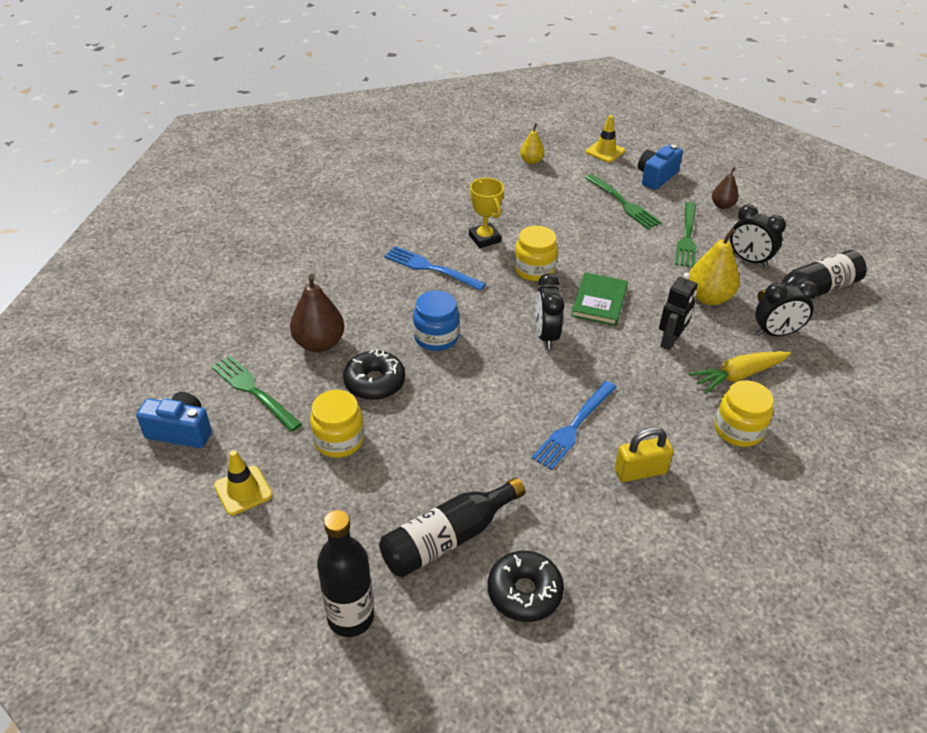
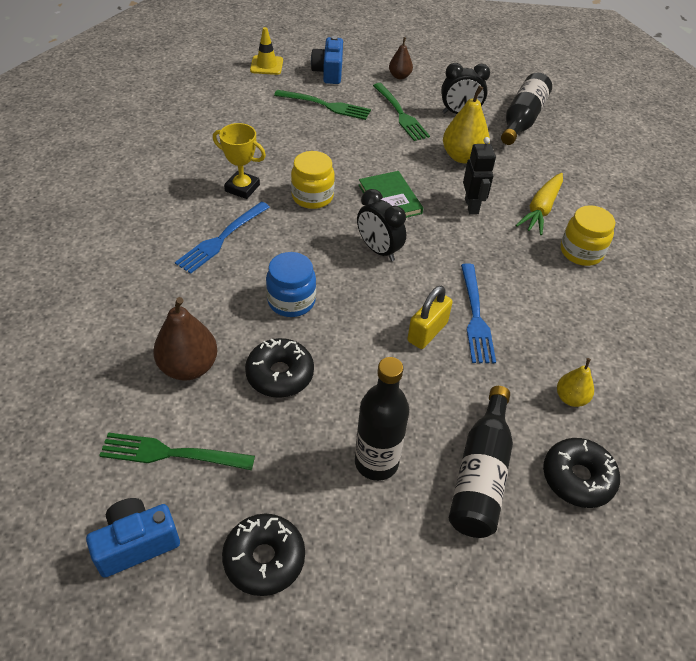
camera: 40 degrees left, 5 degrees up
(243, 490) = (264, 559): yellow traffic cone -> black donut
(339, 440) = (303, 449): yellow jar -> none
(350, 617) = (479, 603): black bottle -> black bottle (376, 462)
(431, 268) = (221, 239): blue fork -> blue fork turned 45 degrees counterclockwise
(531, 161) = (212, 98): yellow pear -> yellow pear (571, 398)
(640, 471) = (554, 324): yellow padlock -> yellow padlock (427, 332)
(776, 333) = (532, 163): black clock -> none

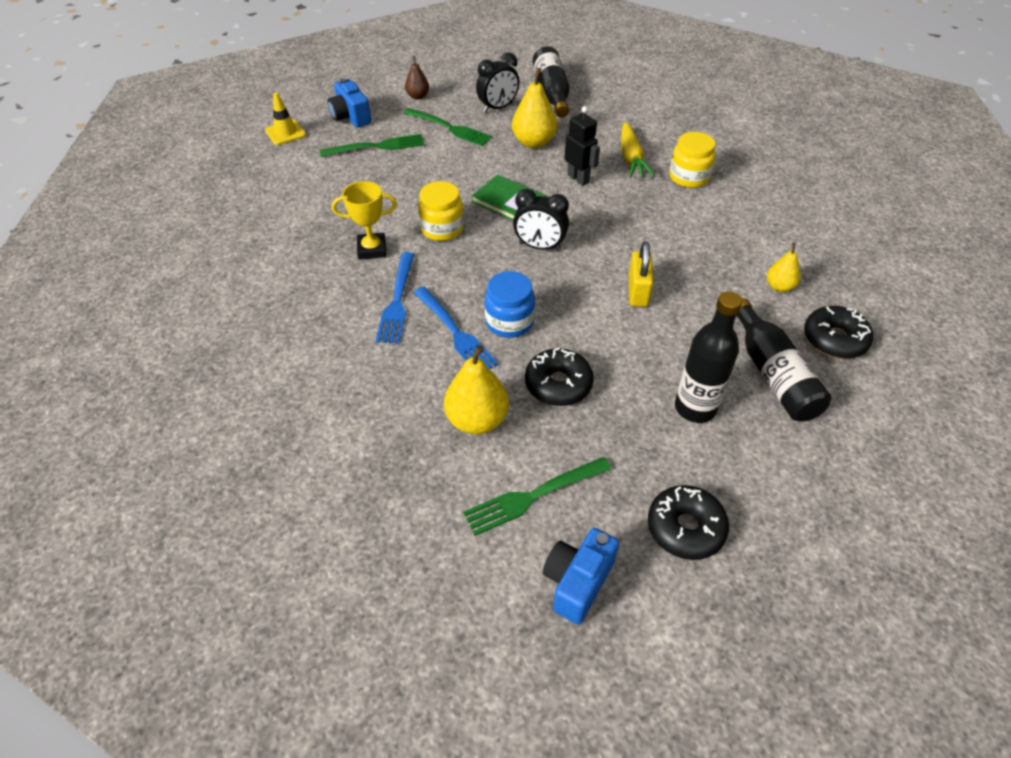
camera: 30 degrees left, 0 degrees up
(188, 367) = (477, 420): brown pear -> yellow pear
(475, 316) = (661, 262): blue fork -> blue fork (455, 332)

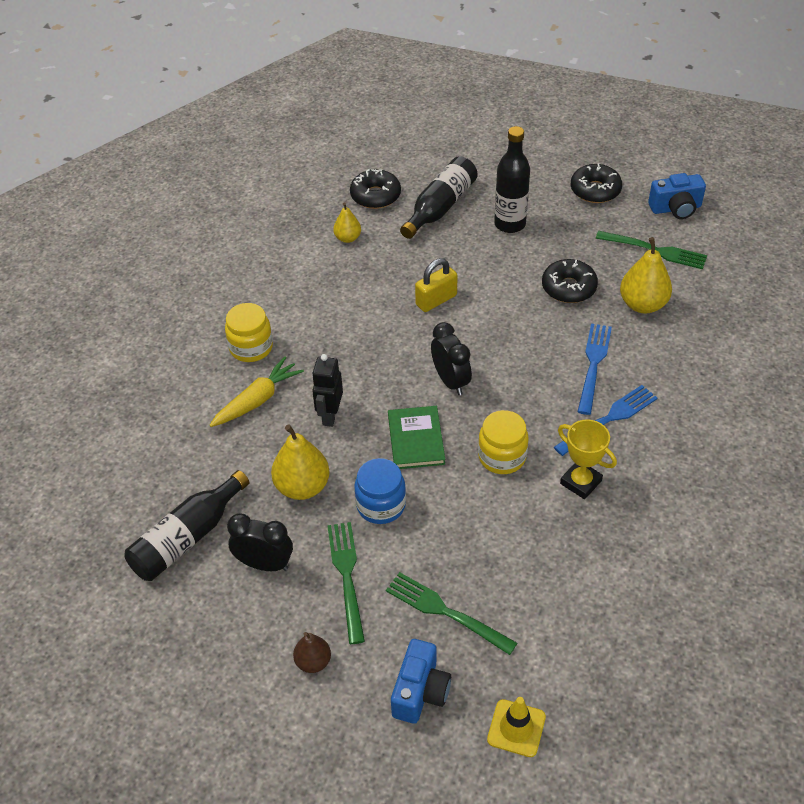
camera: 130 degrees left, 0 degrees up
(509, 322) = (548, 344): blue jar -> blue jar (381, 505)

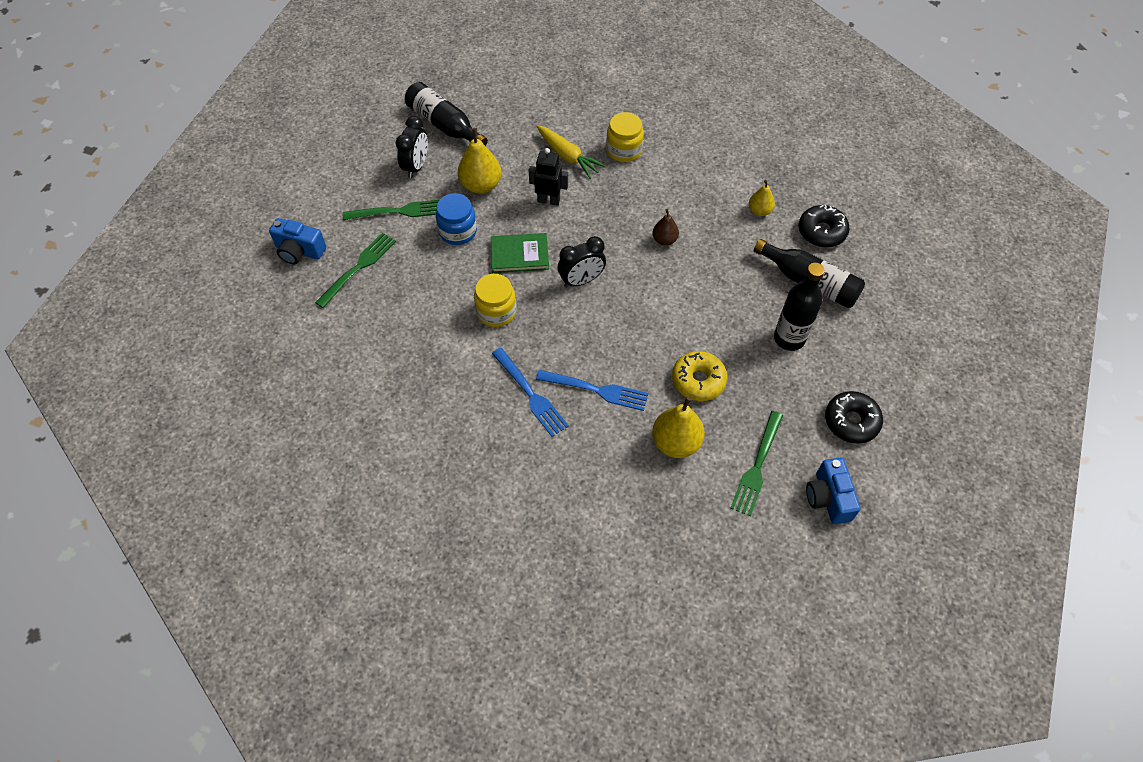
camera: 90 degrees right, 10 degrees up
(313, 662) = (334, 194): brown pear -> brown pear (664, 240)
(436, 300) = (679, 274): yellow padlock -> none
(516, 728) = (260, 303): yellow traffic cone -> none
(568, 288) = (698, 380): black donut -> yellow donut
(581, 482) = (464, 365): yellow trophy -> none

